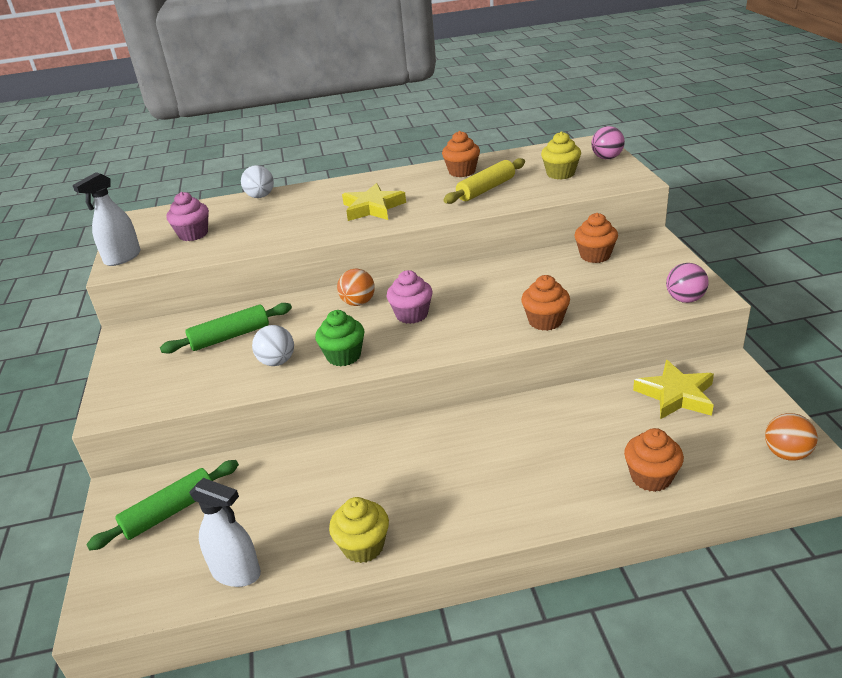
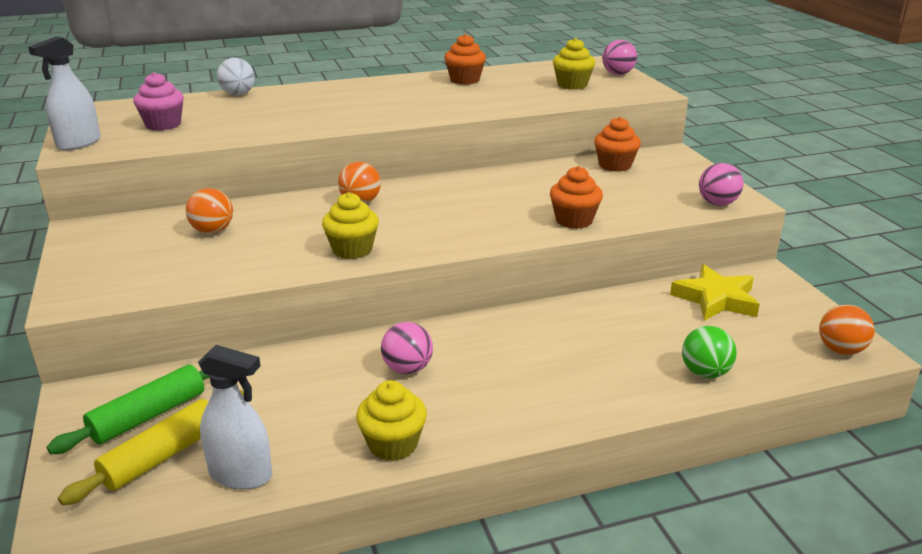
camera: 10 degrees left, 5 degrees down
(230, 336) = (212, 231): green rolling pin -> orange ball
(277, 362) = (273, 254): white ball -> none
(343, 356) = (352, 249): green cupcake -> yellow cupcake
(373, 208) = (371, 107): yellow star -> none
(385, 468) = (407, 369): none -> pink ball
(411, 315) = (424, 213): pink cupcake -> none
(486, 189) = (495, 95): yellow rolling pin -> yellow rolling pin (162, 456)
(651, 477) = (705, 373): orange cupcake -> green ball

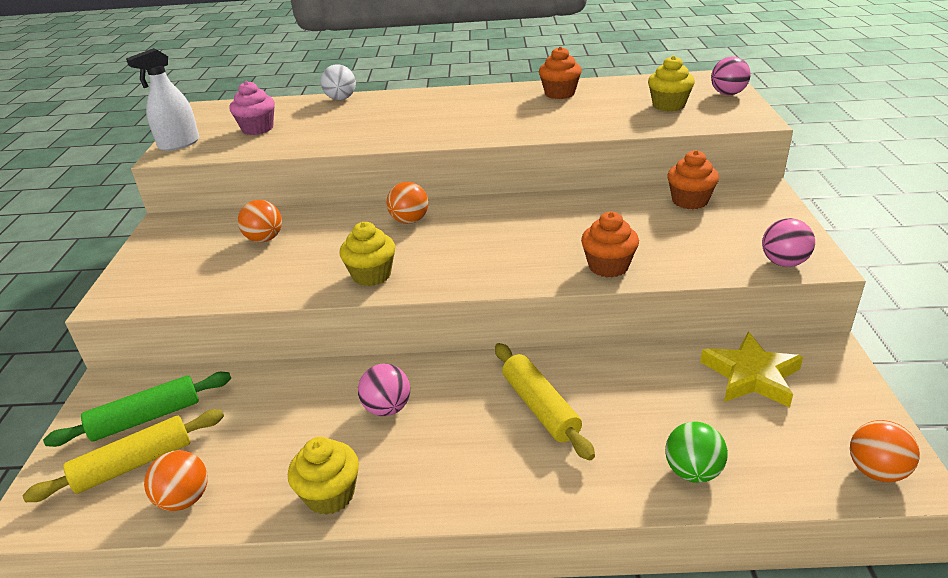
camera: 20 degrees right, 5 degrees up
(241, 475) = (184, 499): white spray bottle -> orange ball
(552, 347) = (540, 407): none -> yellow rolling pin

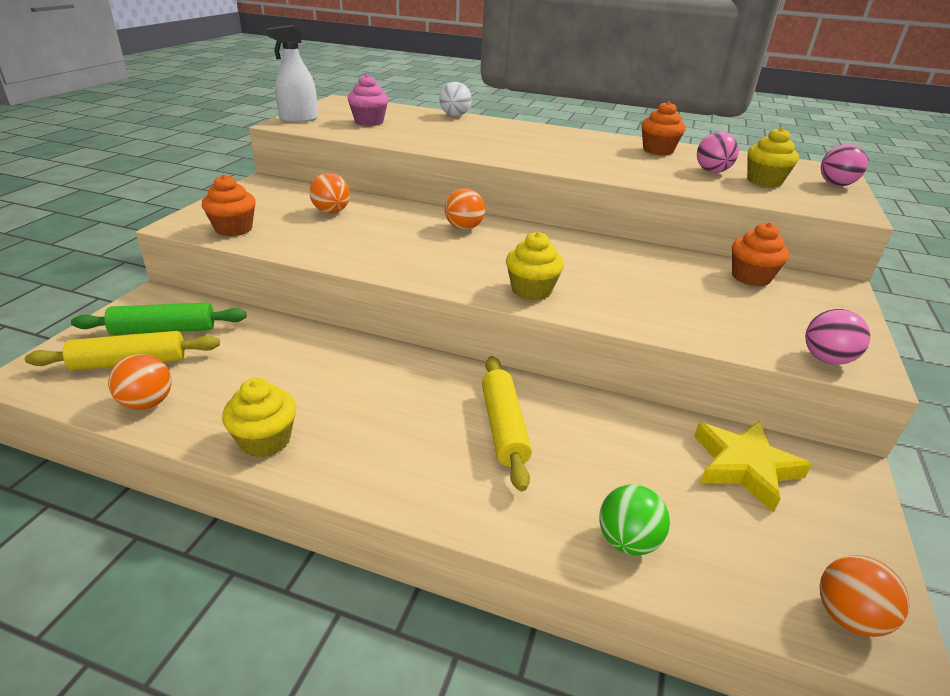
camera: 15 degrees right, 0 degrees up
(371, 275) = (400, 261): yellow cupcake -> yellow cupcake (531, 290)
(387, 408) = (362, 383): pink ball -> pink ball (712, 171)
(608, 266) = (629, 312): orange cupcake -> orange cupcake (233, 229)

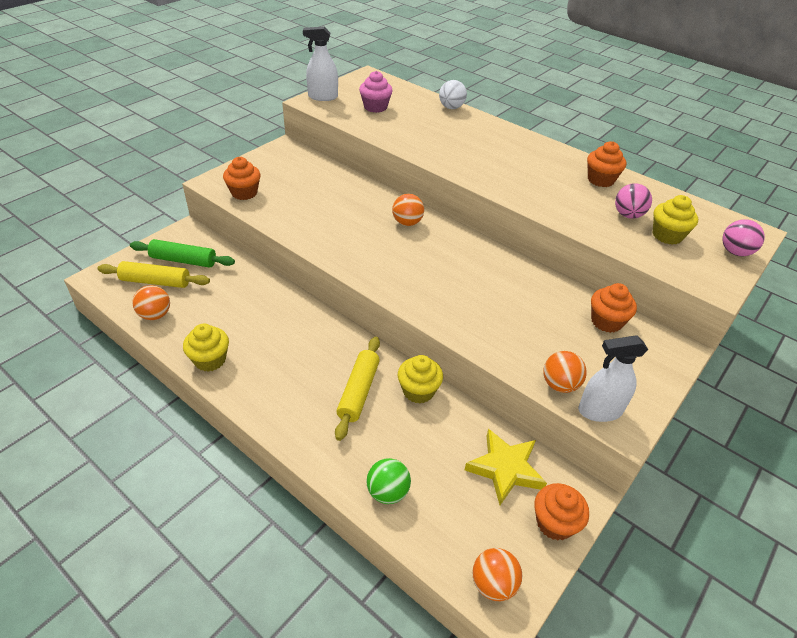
camera: 20 degrees right, 10 degrees up
(331, 212) = (318, 187): orange ball -> orange ball (559, 385)
(531, 290) = (419, 295): yellow cupcake -> yellow cupcake (418, 391)
(826, 359) = (600, 410): pink ball -> white spray bottle
(848, 512) = (554, 523): none -> orange cupcake

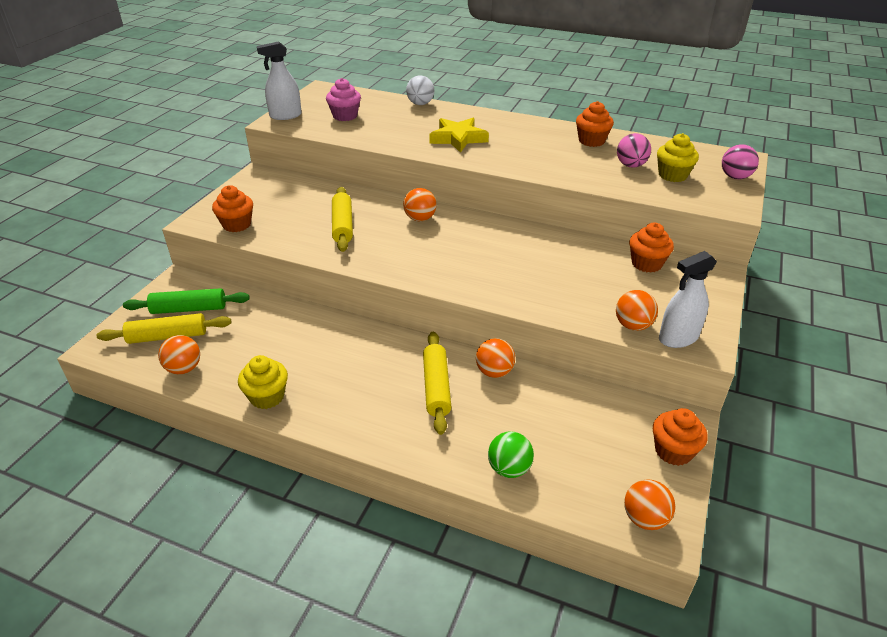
camera: 15 degrees left, 5 degrees down
(334, 214) = (342, 225): none -> yellow rolling pin
(418, 391) = (494, 372): yellow cupcake -> orange ball
(505, 469) = (608, 418): yellow star -> yellow star (458, 138)

